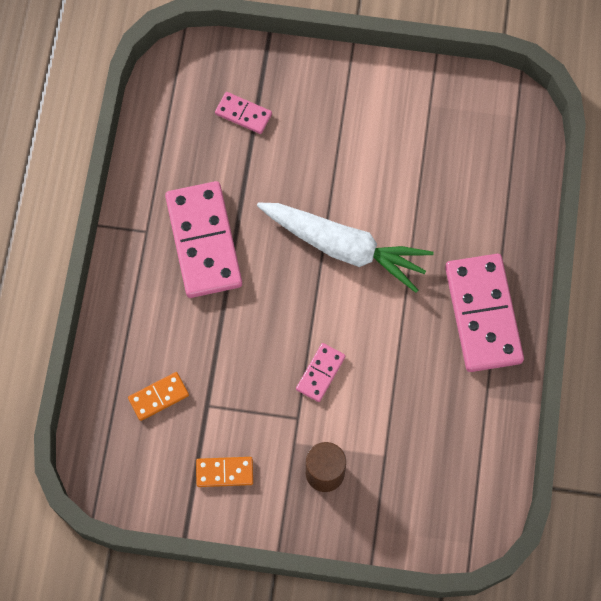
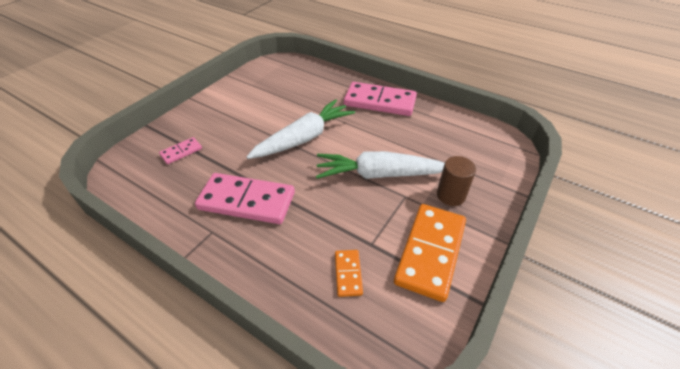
camera: 65 degrees left, 25 degrees down
(224, 472) = (430, 252): orange domino -> orange domino, size x2.11
(320, 373) = (379, 174): pink domino -> white carrot

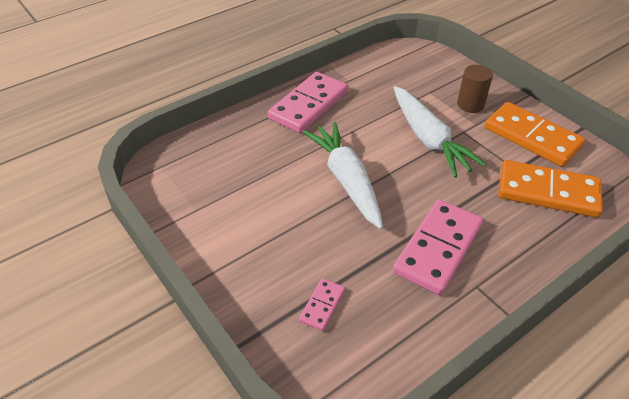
camera: 70 degrees left, 0 degrees up
(181, 152) = (322, 305): pink domino -> pink domino turned 45 degrees clockwise
(348, 274) = (547, 192): orange domino -> orange domino, size x2.11
(379, 174) = (429, 139): white carrot -> white carrot turned 45 degrees counterclockwise

